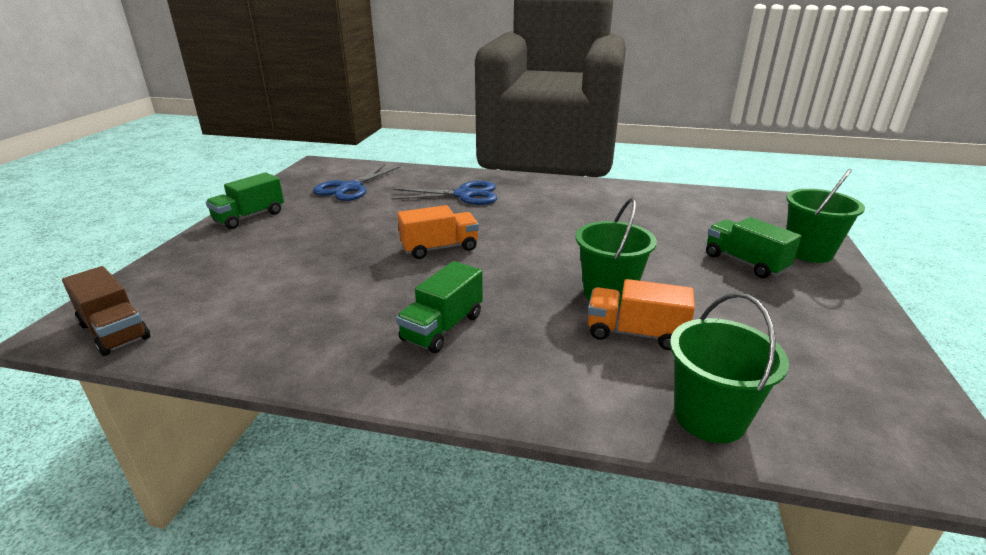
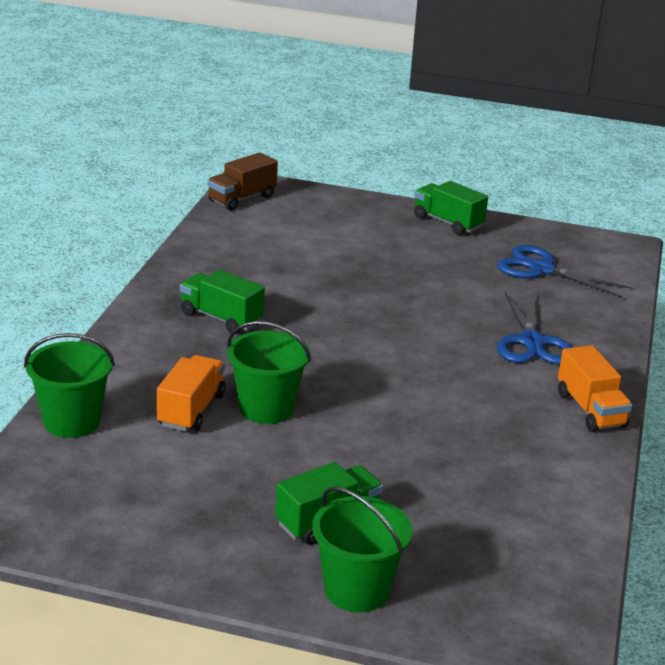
camera: 90 degrees right, 0 degrees up
(439, 248) = (373, 321): orange truck -> orange truck (590, 410)

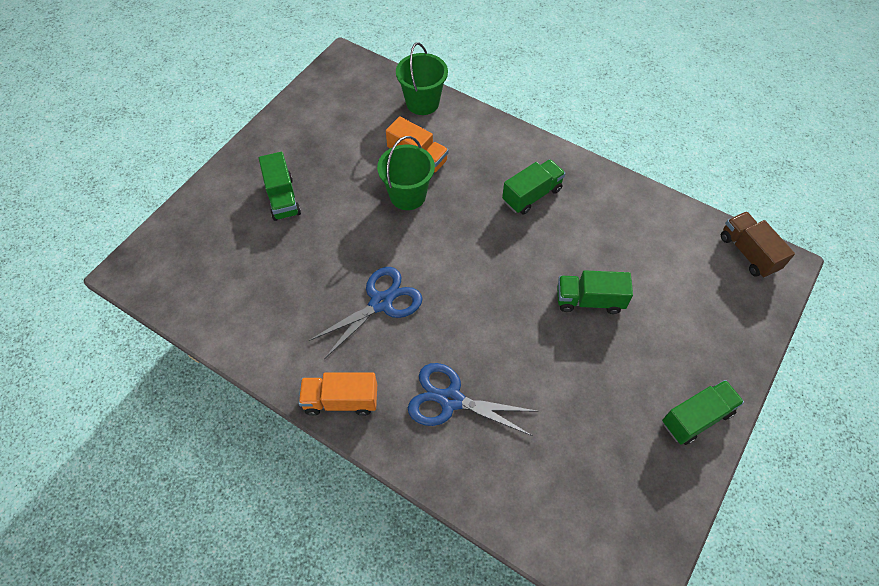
camera: 110 degrees right, 30 degrees up
(354, 275) = (589, 300): none -> green truck
(356, 590) = (221, 195): green bucket -> none
(541, 269) = (584, 470): blue scissors -> blue scissors (381, 303)

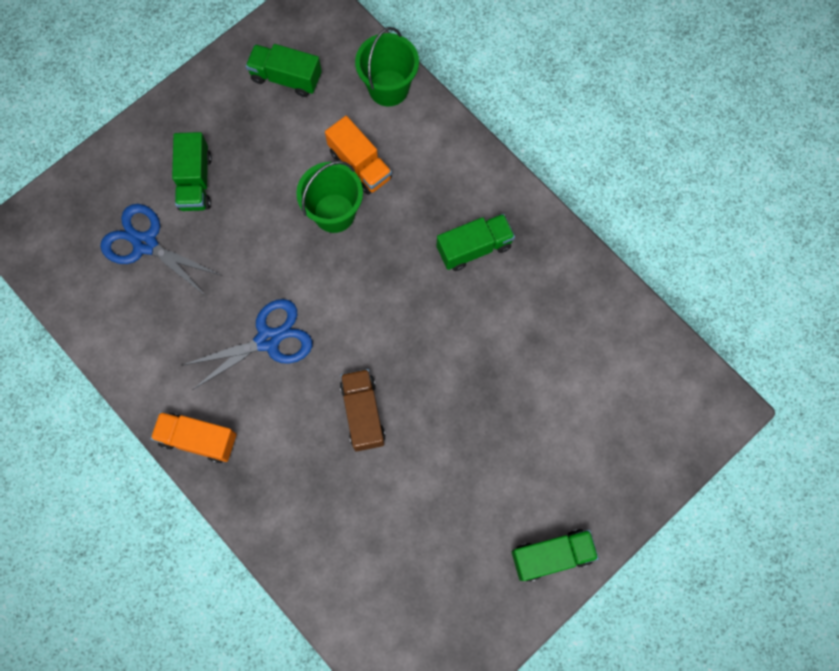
camera: 15 degrees right, 15 degrees up
(450, 400) = (308, 468): blue scissors -> blue scissors (145, 244)
(589, 300) = (491, 395): green truck -> green truck (286, 78)
(748, 253) = (691, 384): brown truck -> brown truck (363, 413)

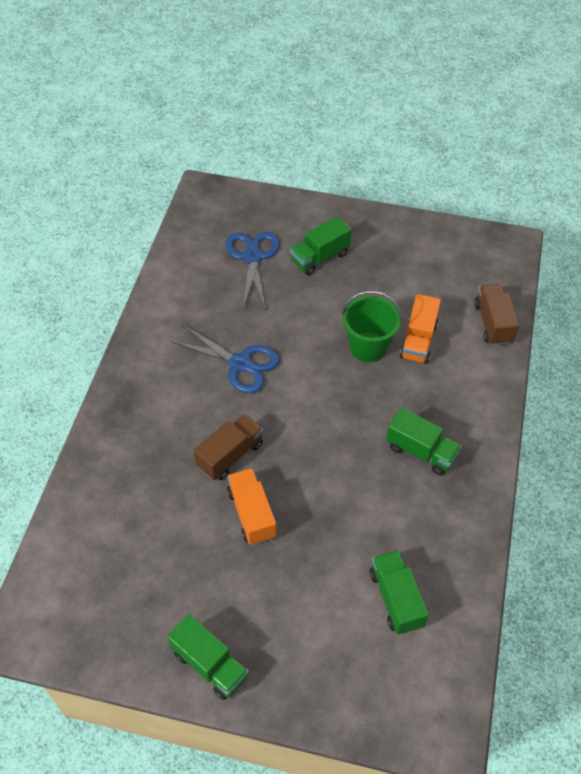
camera: 55 degrees right, 20 degrees down
(198, 439) = (136, 366): orange truck -> orange truck (251, 514)
(286, 78) = (441, 262): green truck -> green truck (396, 599)
(388, 88) = (493, 323): green bucket -> brown truck

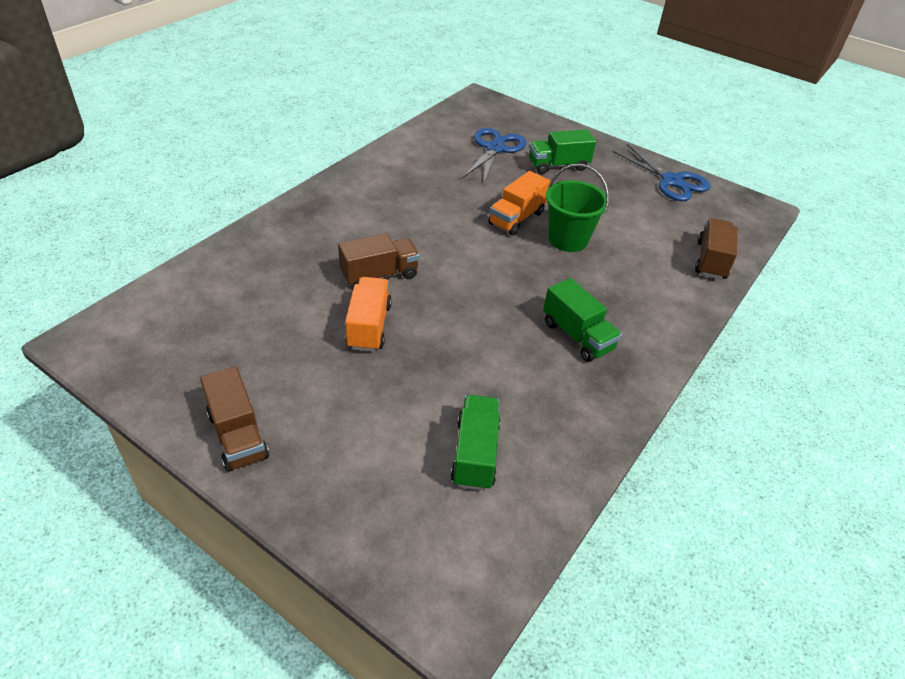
camera: 20 degrees right, 10 degrees down
(210, 664) = (238, 435): green truck -> brown truck
(240, 364) = (435, 214): blue scissors -> blue scissors (672, 181)
(418, 341) = (623, 250): orange truck -> orange truck (516, 218)

